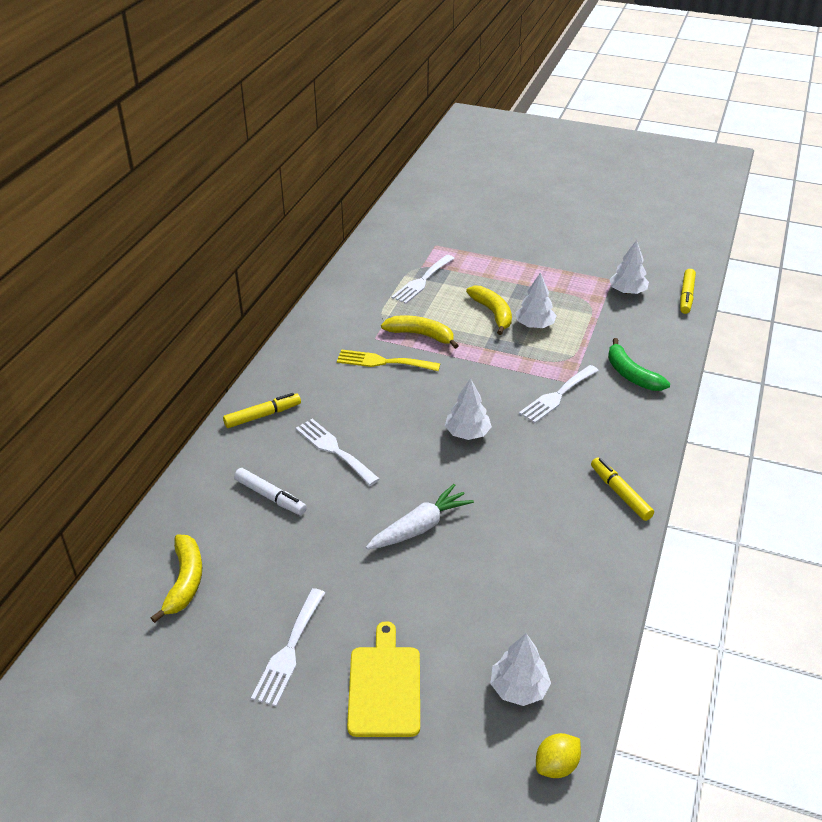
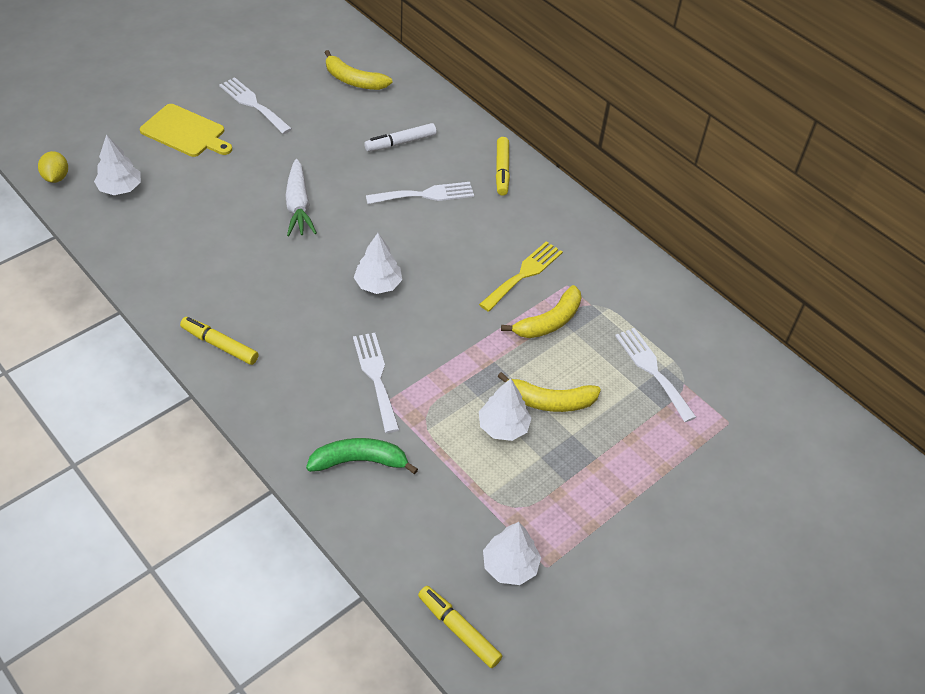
camera: 115 degrees right, 10 degrees up
(620, 493) = (220, 345): yellow marker -> yellow marker turned 150 degrees counterclockwise

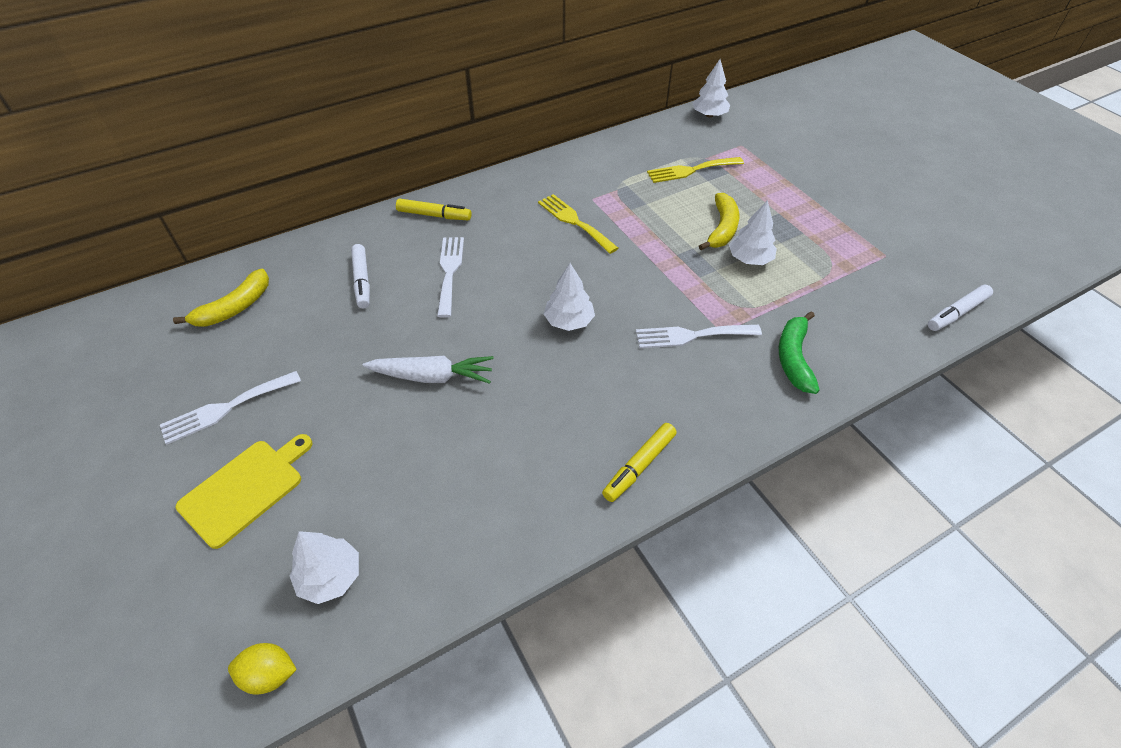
camera: 75 degrees left, 0 degrees up
(458, 630) = (956, 313): yellow marker -> white marker
(510, 566) = (889, 275): white tree -> white tree (709, 115)
(549, 321) = (633, 215): yellow banana -> none
(652, 370) = (691, 170): white fork -> yellow fork

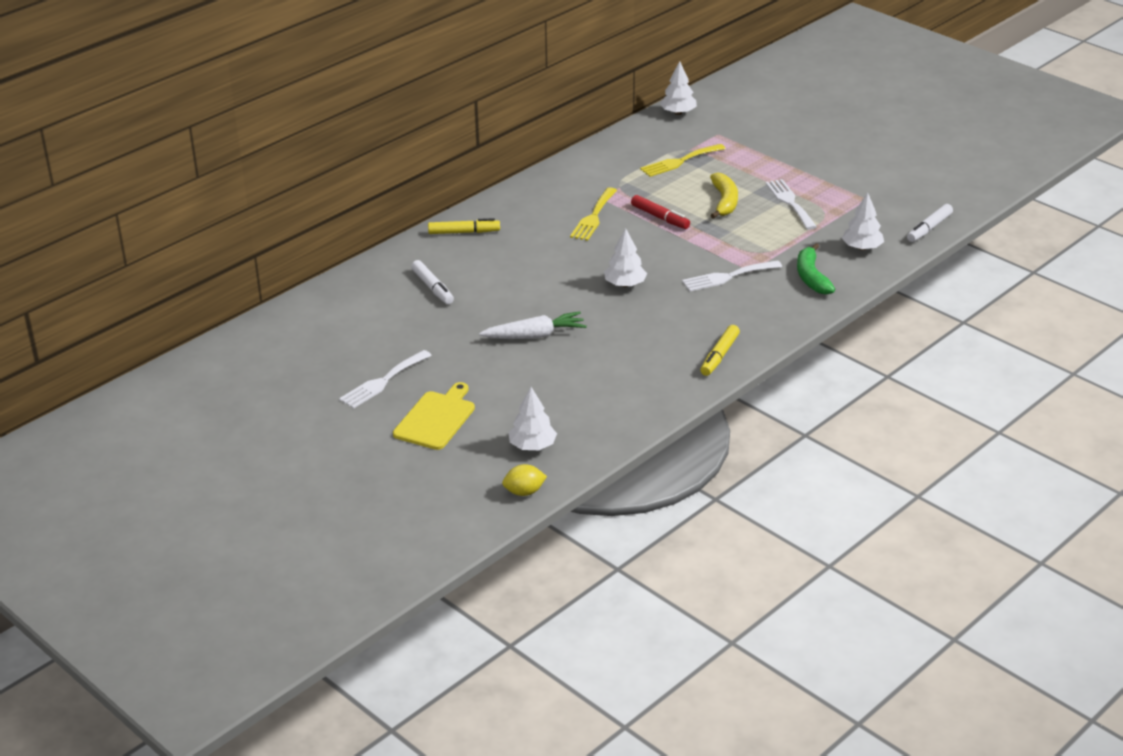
camera: 15 degrees left, 15 degrees down
(235, 307) = (335, 323): yellow banana -> none
(449, 272) = (505, 269): white fork -> white fork (790, 202)
(574, 221) = (593, 217): yellow fork -> yellow fork turned 105 degrees counterclockwise
(644, 236) = (660, 217): none -> red marker
(749, 259) = (755, 219): white tree -> white tree (862, 248)

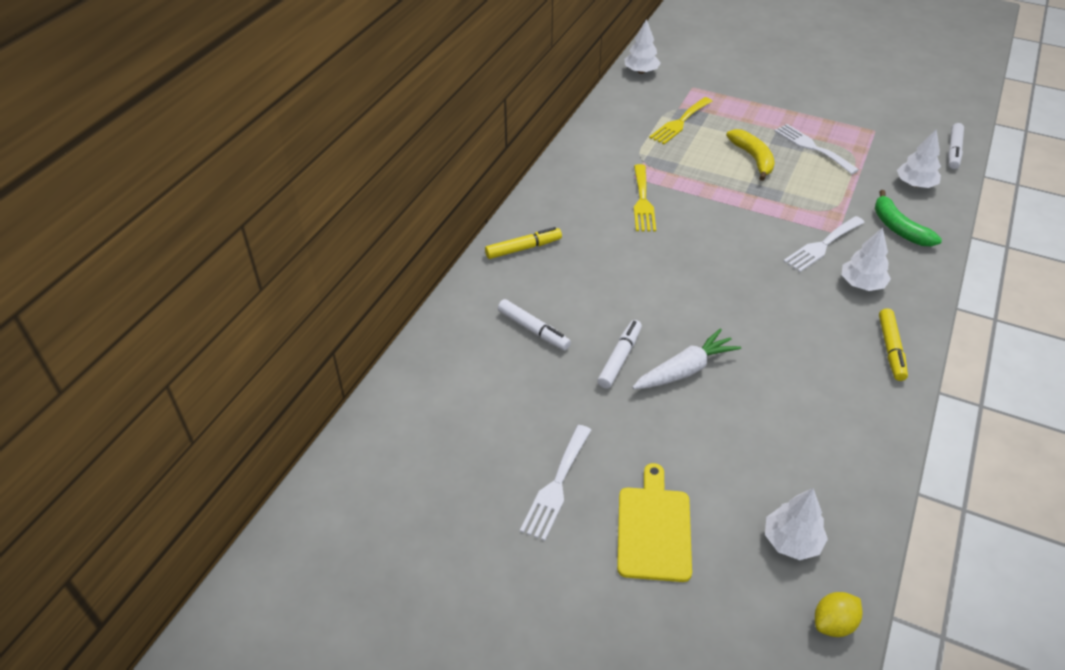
camera: 20 degrees left, 10 degrees up
(488, 318) = (619, 358): none -> white marker
(625, 284) = (730, 278): white tree -> white tree (861, 284)
(660, 217) = (707, 189): red marker -> none

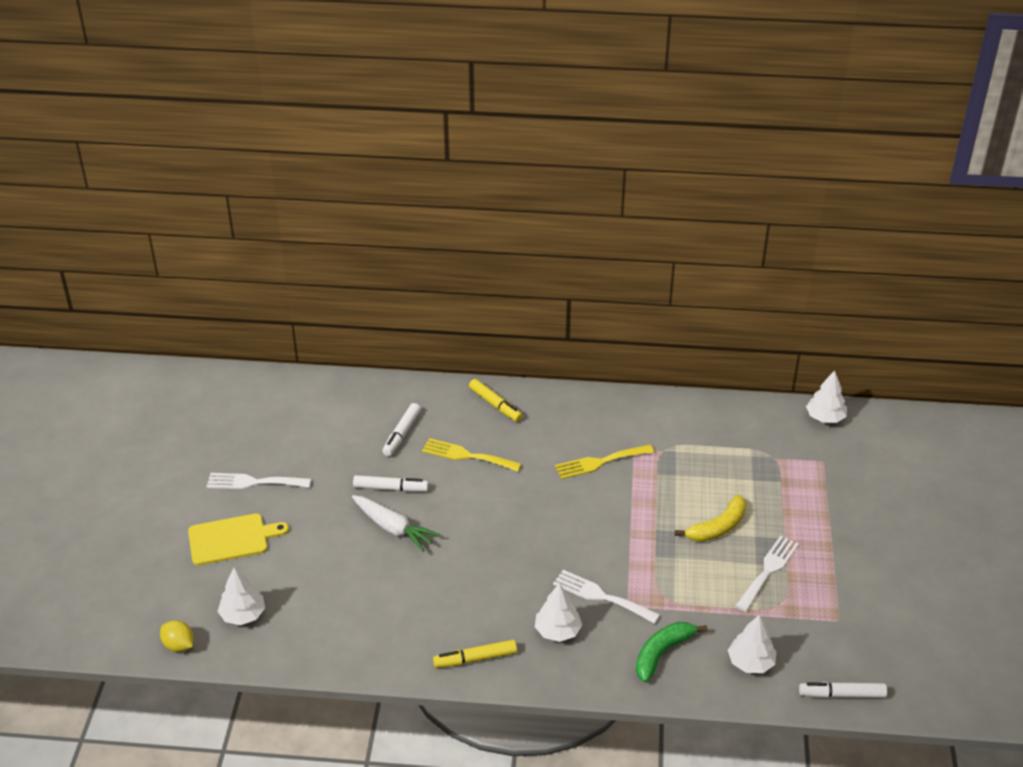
camera: 70 degrees right, 5 degrees down
(680, 122) = (747, 463): yellow fork -> yellow fork (467, 456)

